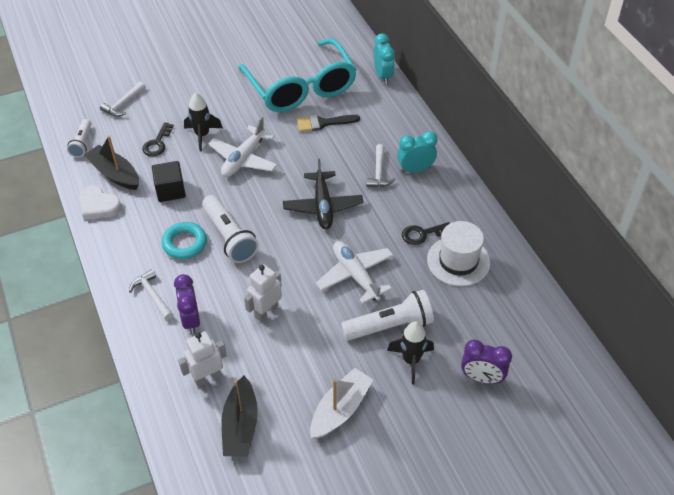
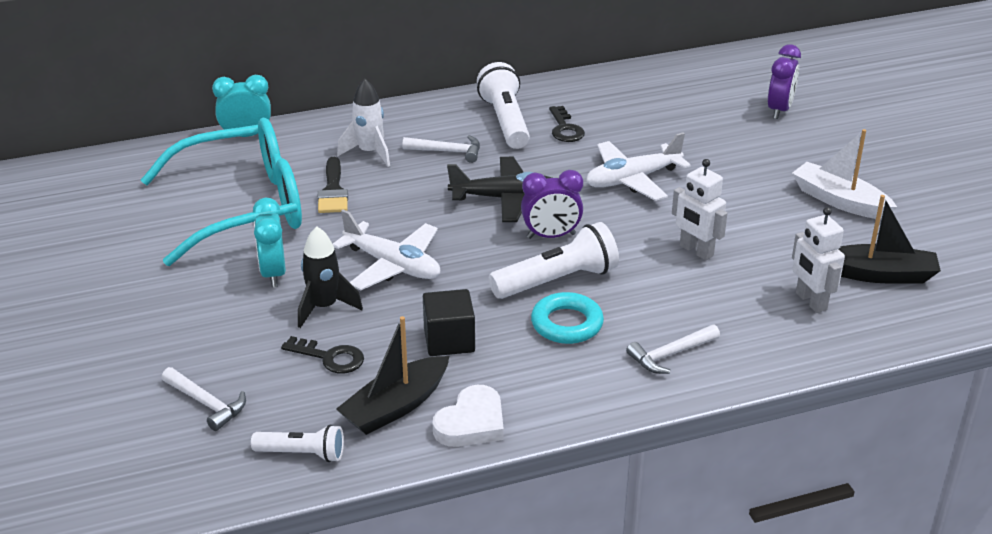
camera: 85 degrees left, 15 degrees down
(191, 320) = (715, 316): purple clock -> purple clock (551, 236)
(371, 134) = (369, 153): none -> white rocket
(390, 326) = (712, 160): white flashlight -> white flashlight (505, 121)
(411, 360) = (762, 150): black rocket -> none
(415, 169) = (448, 125): turquoise clock -> turquoise clock (273, 274)
(458, 261) = (610, 109): white hat -> none

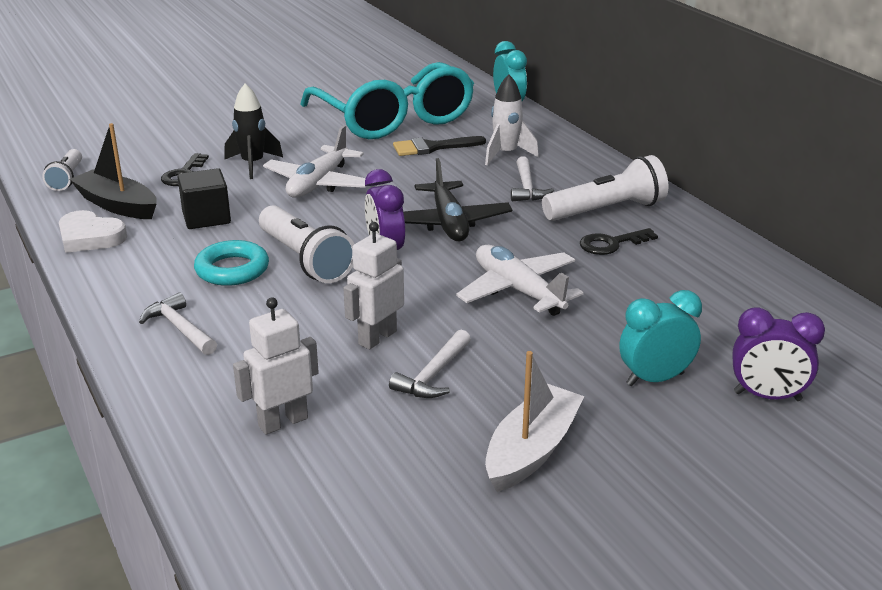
camera: 80 degrees right, 5 degrees down
(207, 404) = (131, 141): white hammer -> white hammer (433, 375)
(273, 274) = (298, 141): turquoise clock -> turquoise clock (655, 379)
(879, 274) = (351, 482): black boat -> none

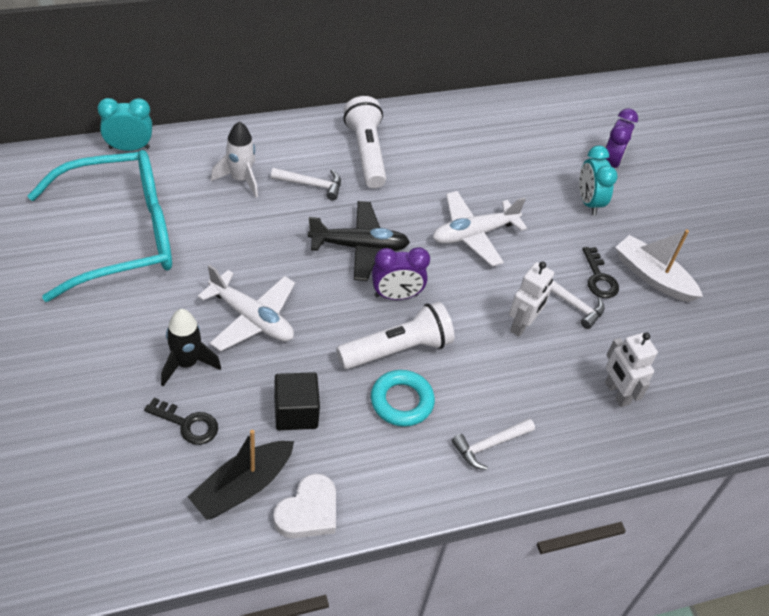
camera: 85 degrees left, 20 degrees up
(67, 179) = (155, 536): white flashlight -> none
(377, 337) = (522, 325): white robot -> white robot turned 105 degrees counterclockwise
(432, 147) = (204, 223): black brush -> none
(611, 244) = (419, 167): black key -> black key (599, 278)

